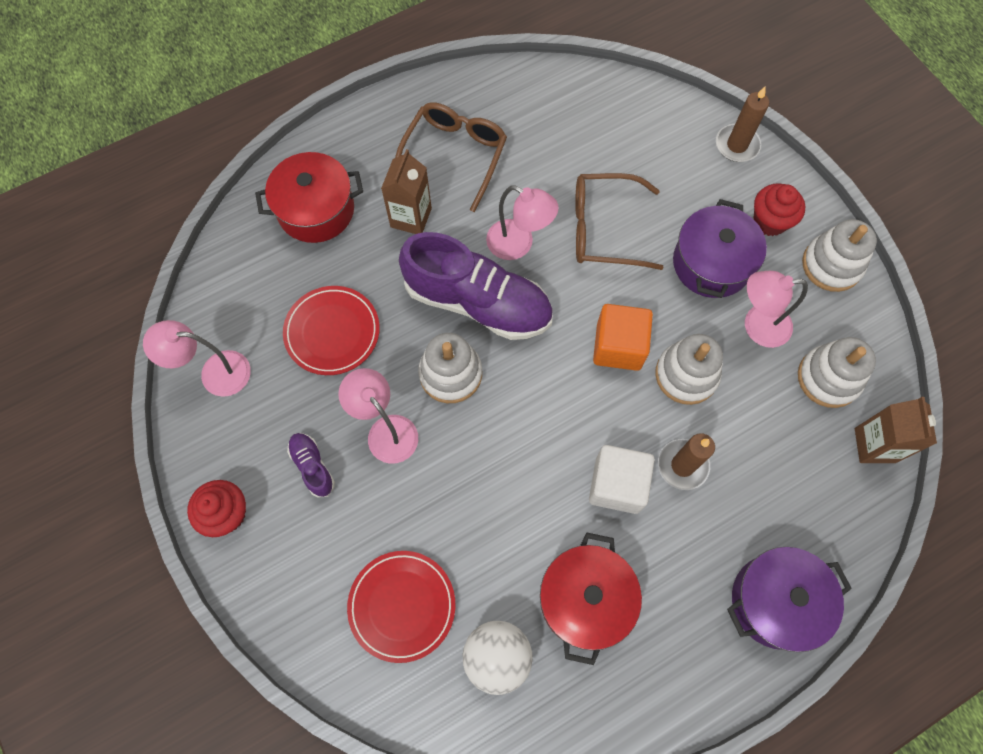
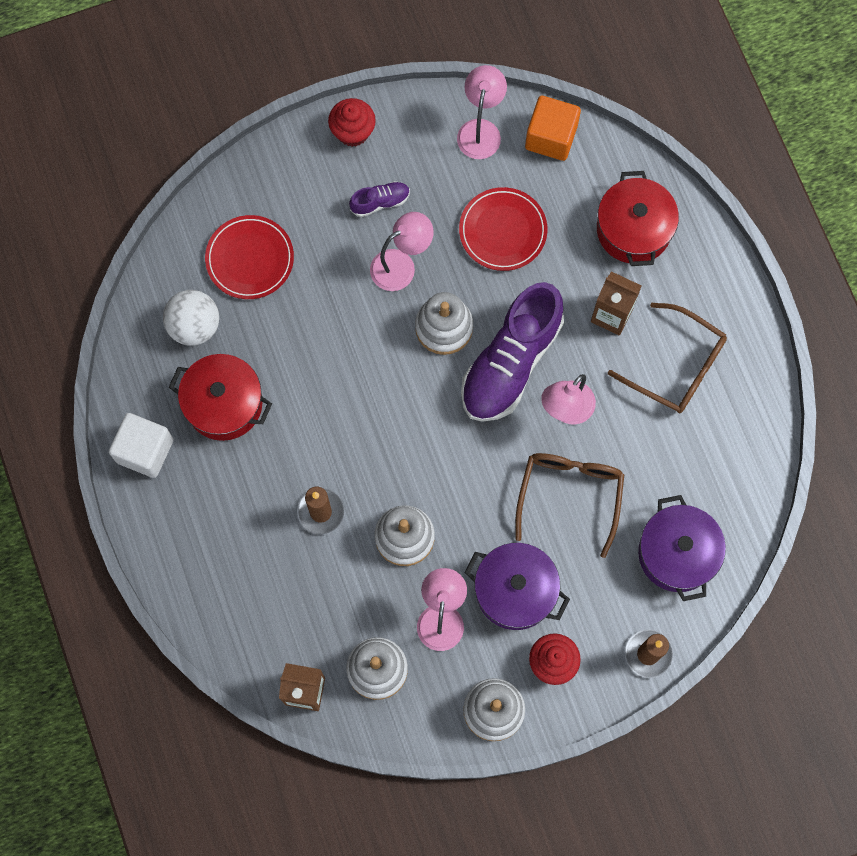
camera: 100 degrees right, 5 degrees up
(617, 485) = (314, 451): white cube -> white cube (145, 451)
(618, 346) = (443, 481): orange cube -> orange cube (551, 137)
(776, 601) = (189, 560): purple pot -> purple pot (677, 553)

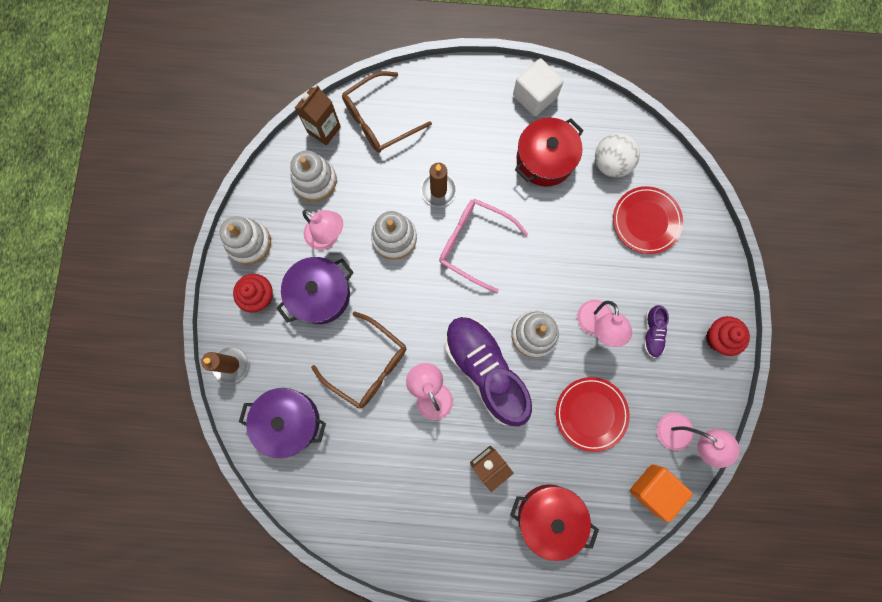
camera: 115 degrees right, 5 degrees up
(368, 440) = (474, 244): none -> pink glasses
(676, 366) = (426, 494): brown glasses -> brown glasses (379, 120)

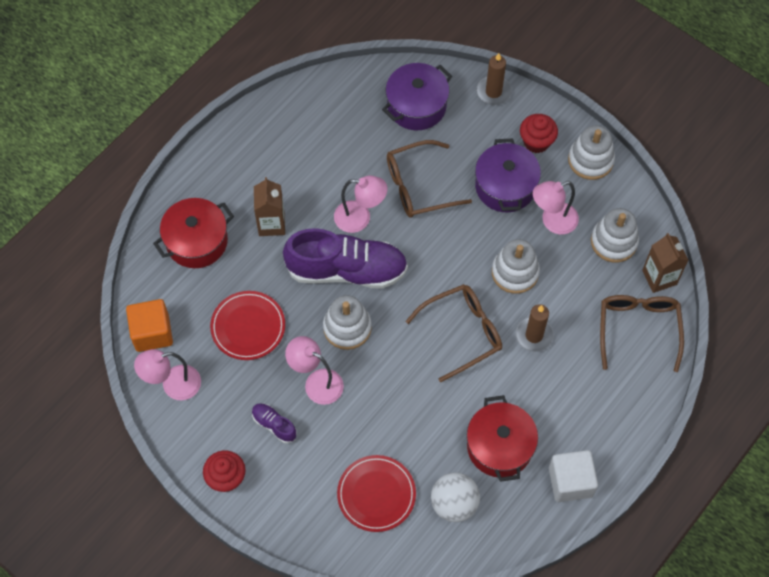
camera: 125 degrees right, 15 degrees down
(474, 244) = (462, 332): pink glasses -> brown glasses

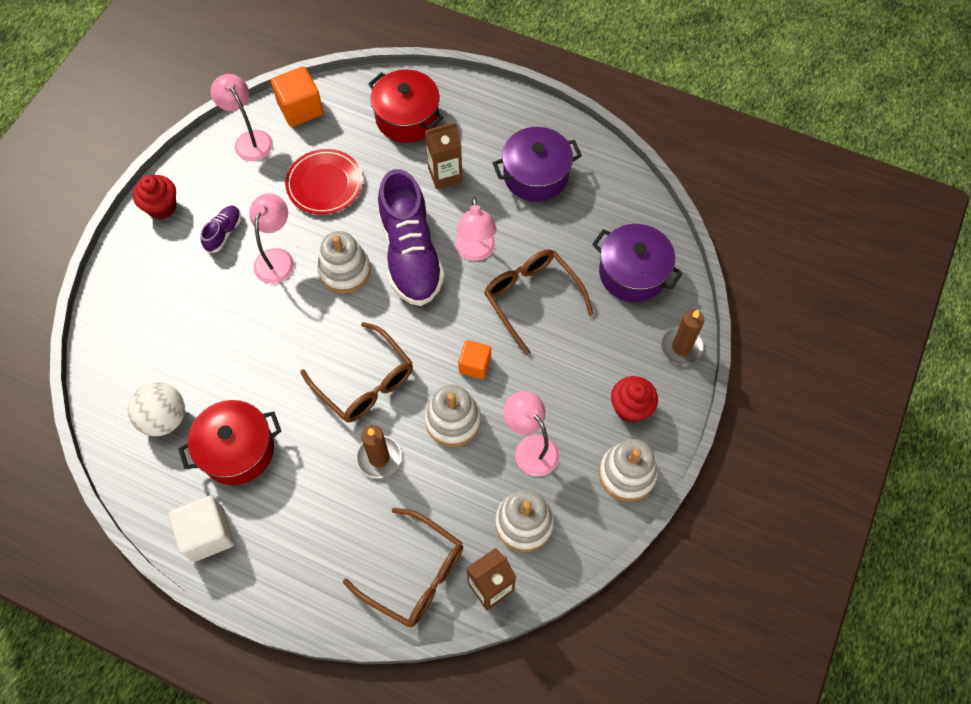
camera: 75 degrees right, 0 degrees up
(376, 494) = (164, 342): red plate -> none
(469, 244) = (475, 365): none -> orange cube
(505, 186) = (560, 387): purple pot -> purple pot (535, 175)
(638, 329) = (415, 574): brown glasses -> brown glasses turned 45 degrees clockwise

